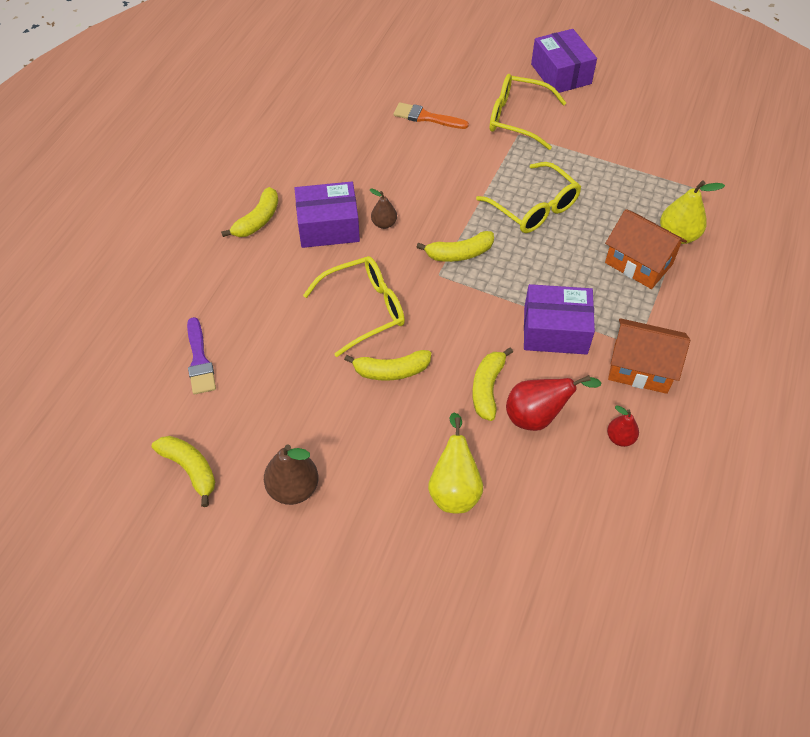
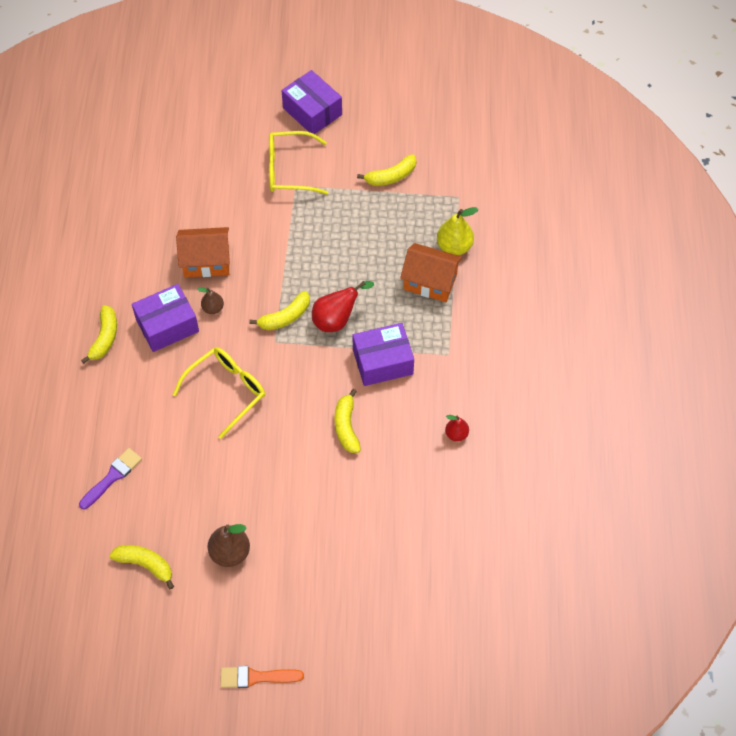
camera: 20 degrees left, 5 degrees up
(199, 360) = (112, 477): purple brush -> purple brush turned 105 degrees counterclockwise
(391, 371) = (268, 436): yellow banana -> yellow banana (391, 176)
(426, 117) = (210, 192): orange brush -> orange brush (256, 677)
(454, 488) = (348, 513): yellow pear -> none
(534, 208) = (332, 255): yellow glasses -> none
(538, 416) = (391, 437): red pear -> red pear (336, 320)
(640, 368) = (456, 373): orange house -> orange house (206, 261)

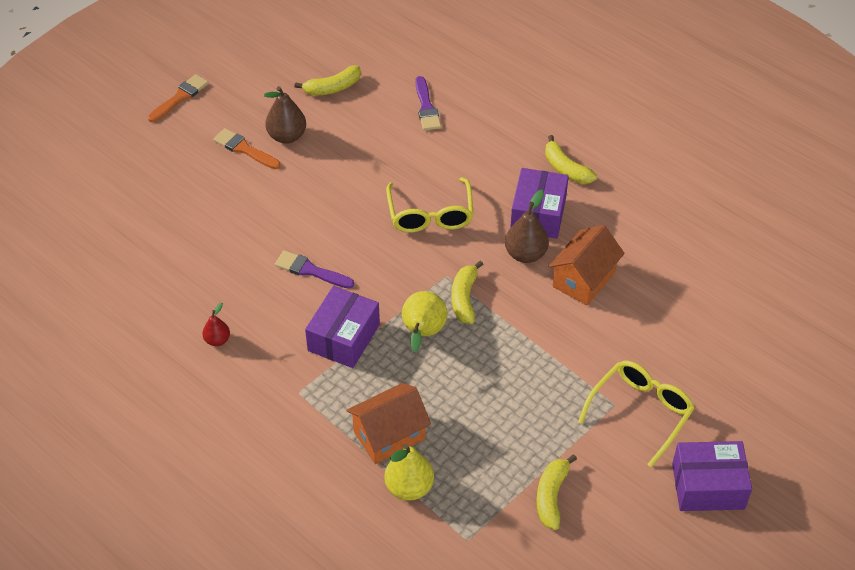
camera: 130 degrees right, 10 degrees down
(213, 308) = (525, 254): brown pear -> brown pear, size x1.68
(270, 572) = (244, 149): none -> orange brush
(336, 320) = (423, 333): red pear -> yellow pear
(346, 426) = (310, 270): yellow banana -> purple brush

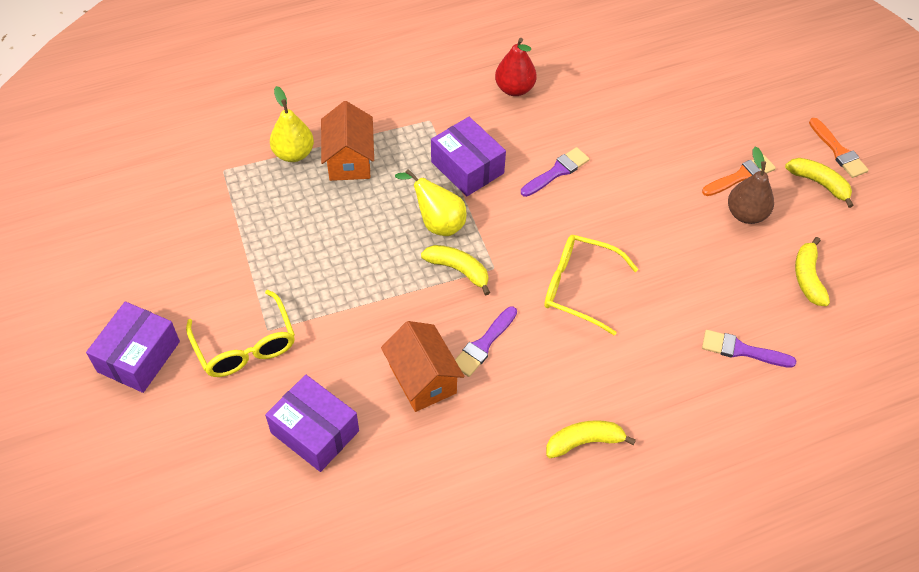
camera: 115 degrees right, 5 degrees up
(217, 340) = (514, 89): red pear -> red pear, size x1.68
(525, 254) = (483, 344): brown pear -> purple brush
(538, 214) = (531, 381): purple box -> purple box (315, 432)
(551, 496) = (217, 239): yellow banana -> yellow banana (819, 183)

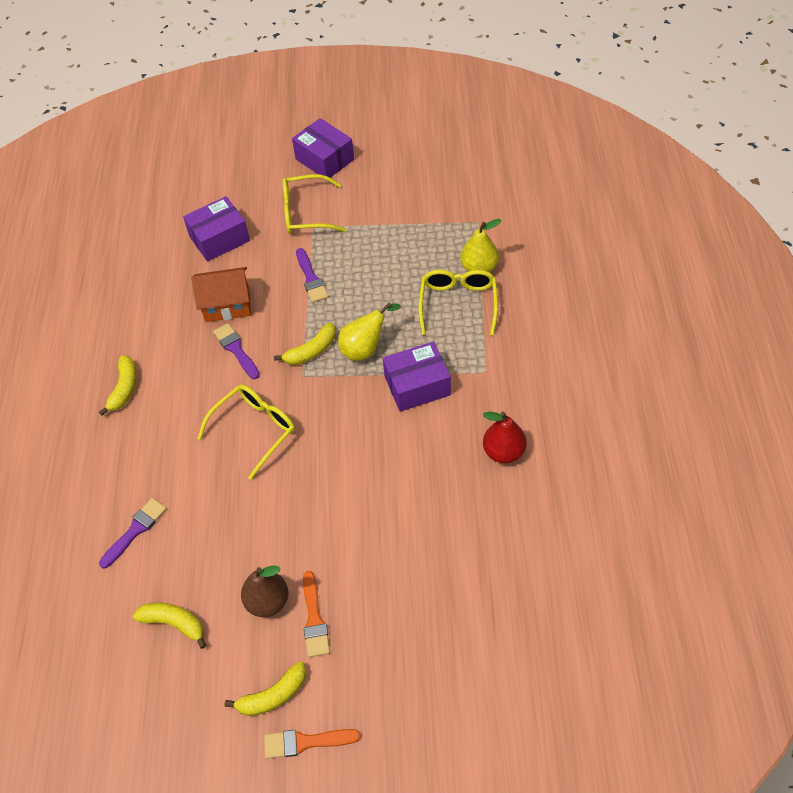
camera: 115 degrees right, 0 degrees up
(349, 160) = (458, 303): orange house -> yellow glasses
(557, 172) = (385, 454): purple brush -> purple brush (311, 278)

